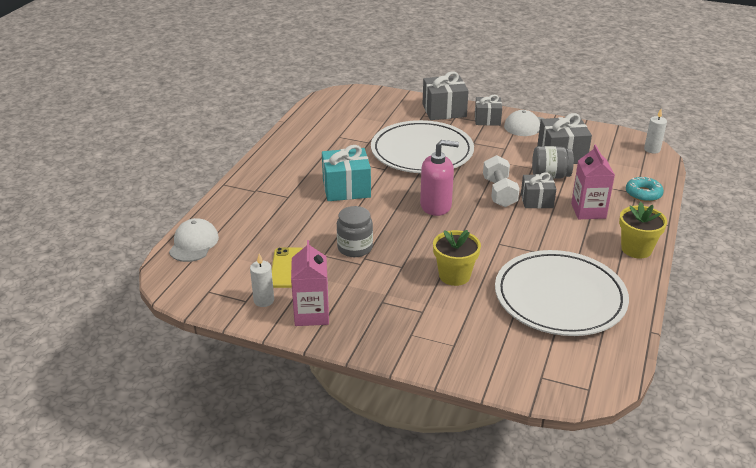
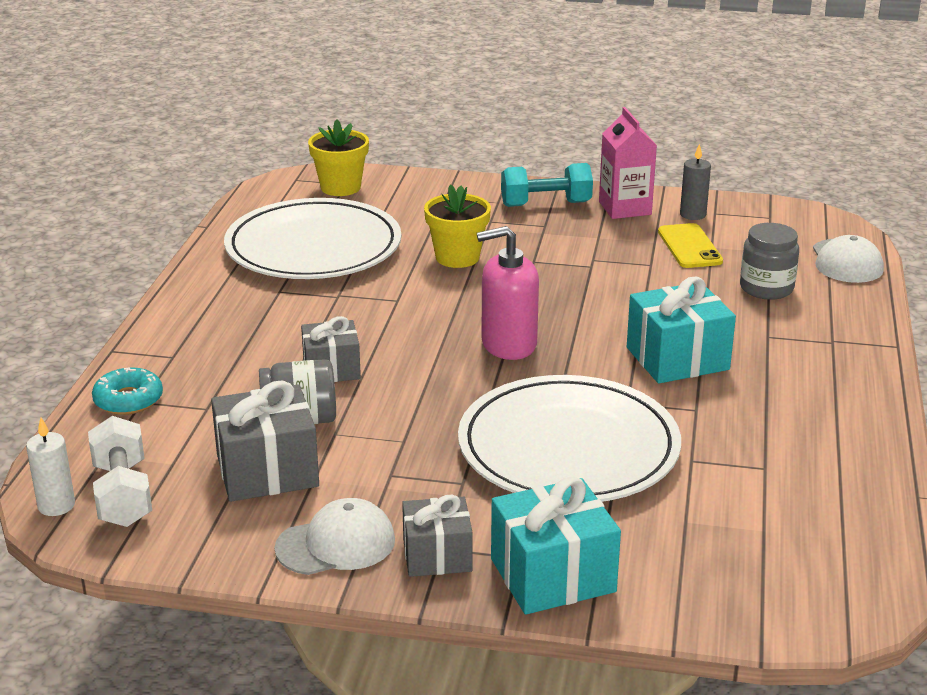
camera: 170 degrees right, 5 degrees down
(264, 300) = (693, 214): white candle -> grey candle
(355, 248) = (611, 276): grey jar -> grey jar (766, 288)
(372, 326) = (546, 204): none -> turquoise dumbbell
(444, 110) = (552, 575): grey gift -> turquoise gift
(499, 192) = (399, 377): white dumbbell -> white dumbbell (123, 494)
(588, 211) = (242, 360): pink carton -> none
(636, 249) = (183, 310): yellow flower pot -> yellow flower pot (340, 187)

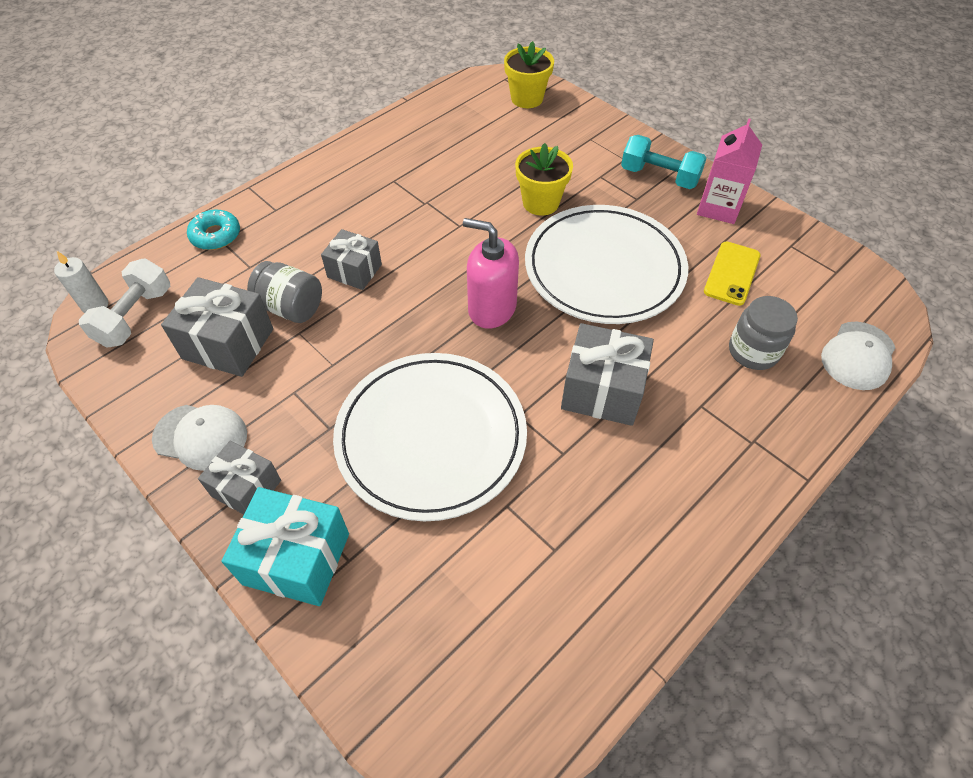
camera: 35 degrees right, 25 degrees up
(313, 247) = (454, 149): white plate -> white plate (604, 268)
(677, 358) = (602, 390): turquoise gift -> grey gift
(693, 214) = (769, 239): grey candle -> none

